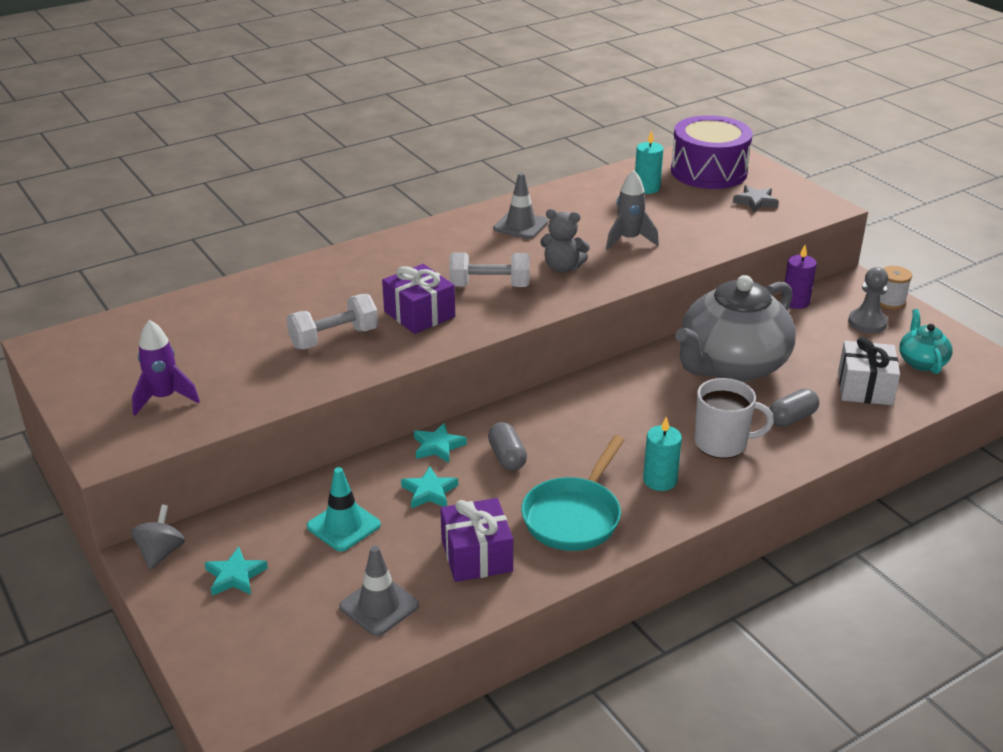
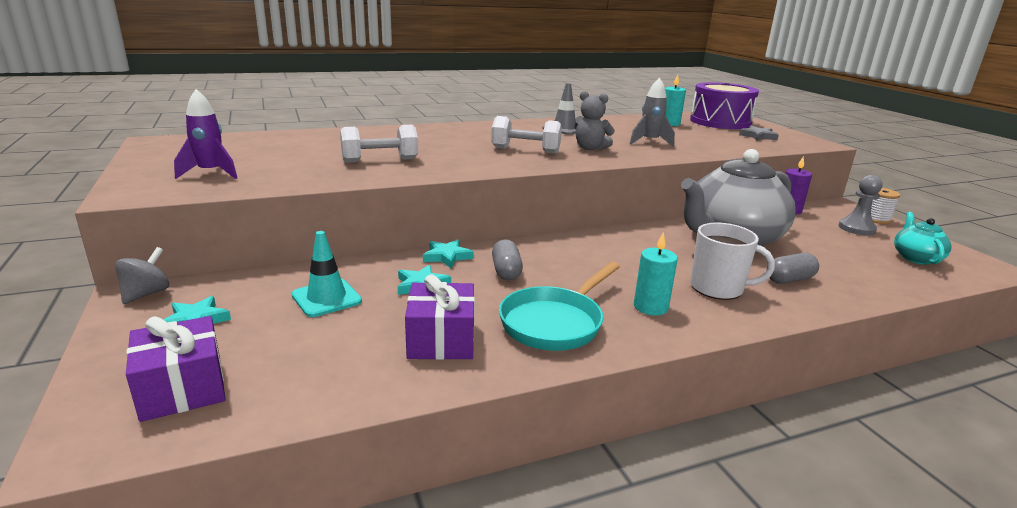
camera: 10 degrees right, 10 degrees down
(379, 606) = (315, 368): grey traffic cone -> none
(419, 314) = (459, 157): purple gift -> purple gift (182, 388)
(865, 387) = (862, 268): white gift -> none

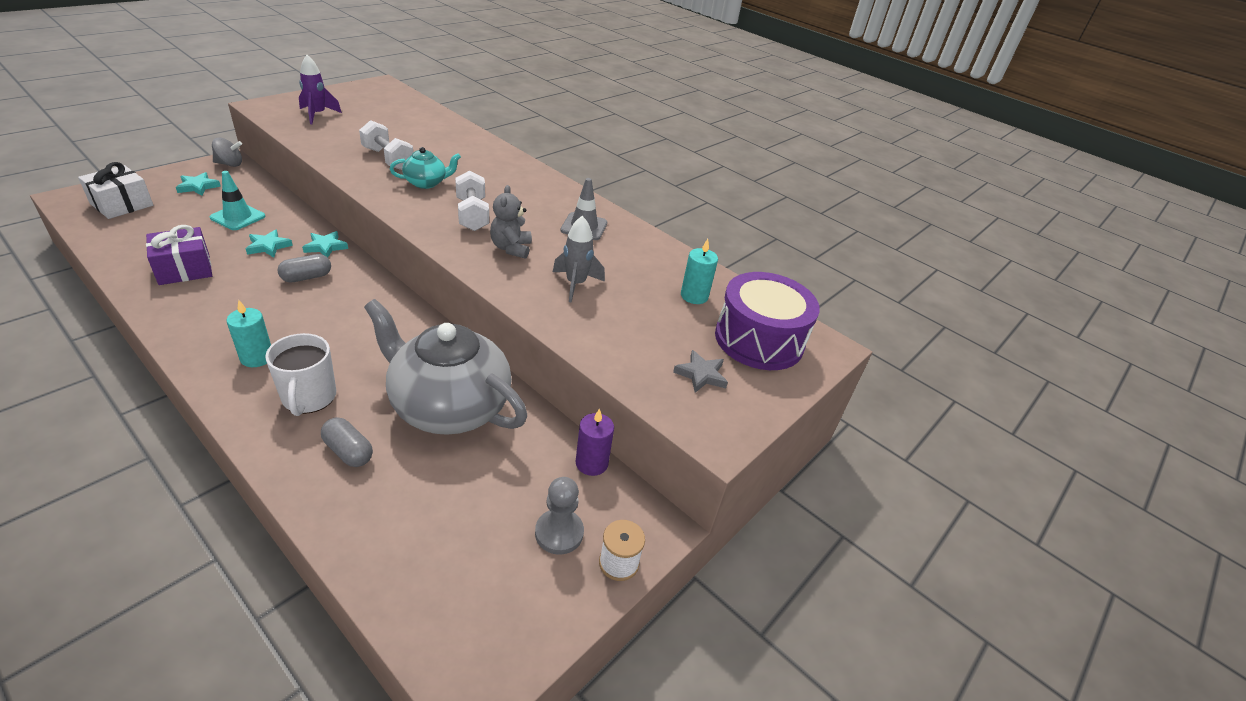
camera: 60 degrees right, 15 degrees up
(182, 388) = (122, 204): purple gift -> white gift
(555, 322) = (218, 312): turquoise pan -> none
(916, 258) = (472, 589): turquoise teapot -> turquoise teapot (426, 183)

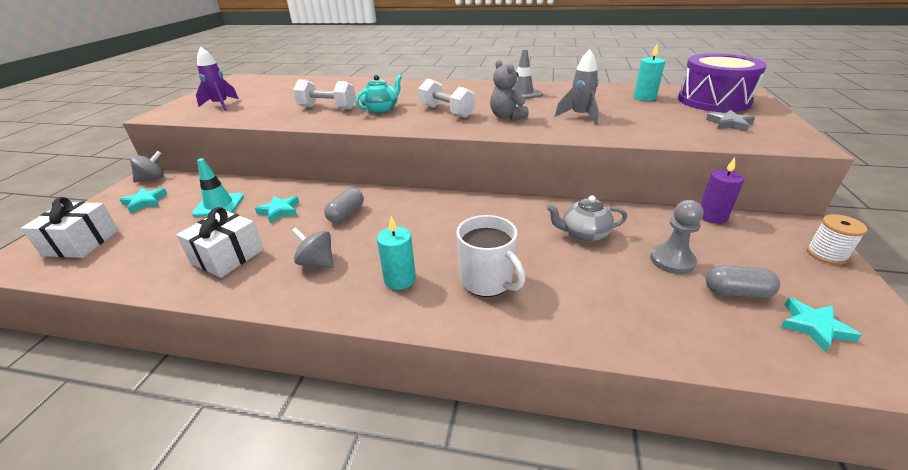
camera: 25 degrees left, 5 degrees down
(184, 269) = (227, 256): purple gift -> white gift
(228, 309) = (317, 262): none -> grey spinning top
(325, 247) = (328, 192): turquoise star -> turquoise star (814, 327)
(348, 451) = (577, 296): grey capsule -> grey capsule (736, 292)
(448, 406) = (584, 234): grey teapot -> grey teapot, size x0.45
(559, 533) = (773, 259): grey pawn -> grey pawn (672, 260)

